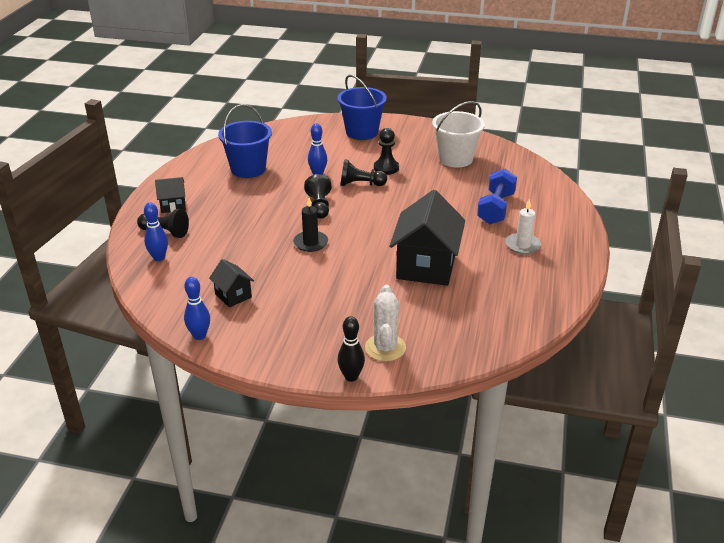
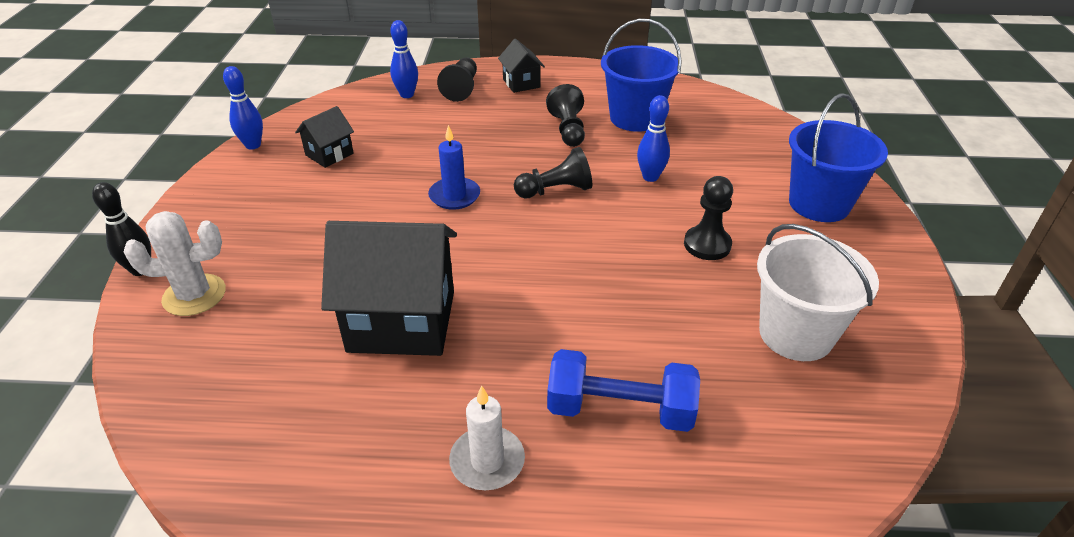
camera: 80 degrees right, 5 degrees up
(310, 243) = (454, 196): black candle -> blue candle
(360, 184) = (638, 222): black pawn -> black pawn (568, 130)

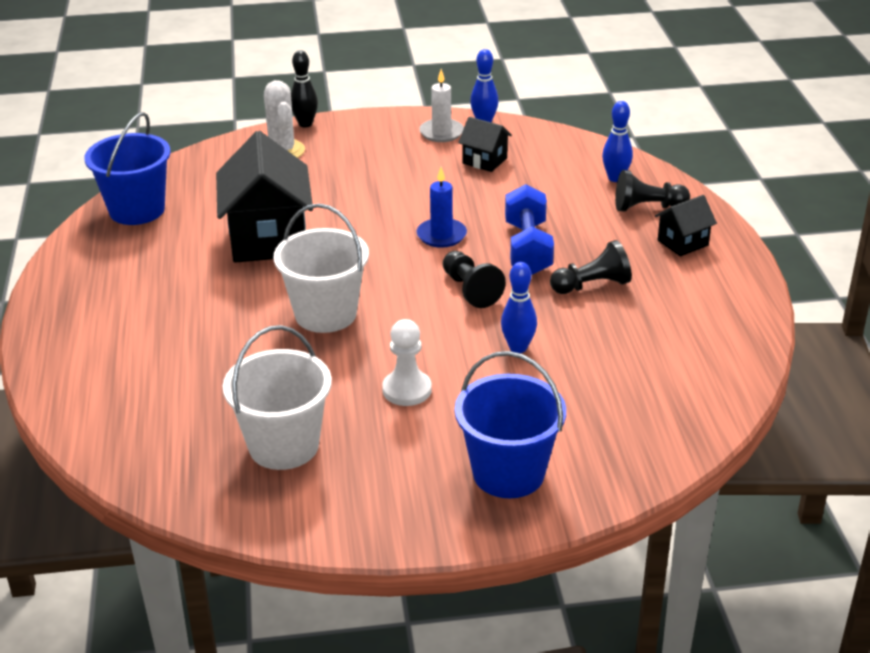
camera: 80 degrees right, 5 degrees down
(487, 461) = (136, 297): white candle -> white candle (441, 133)
(572, 286) = (325, 314): none -> white bucket
(620, 410) = (185, 350): blue dumbbell -> blue dumbbell (527, 248)
(635, 118) = (642, 329): blue bucket -> blue bucket (137, 210)
(707, 245) = (407, 390): black pawn -> white pawn

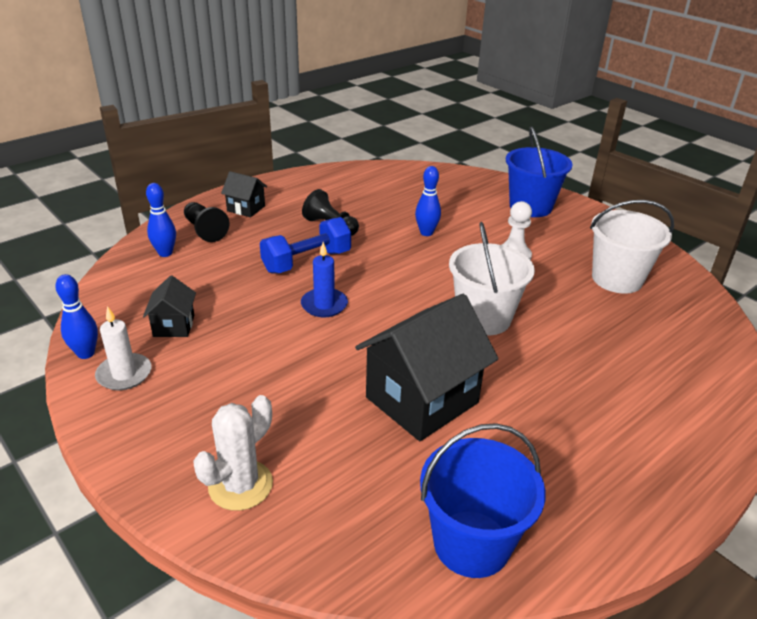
camera: 125 degrees left, 0 degrees up
(305, 124) = (154, 501): black bowling pin -> none
(470, 290) = (384, 268): black pawn -> none

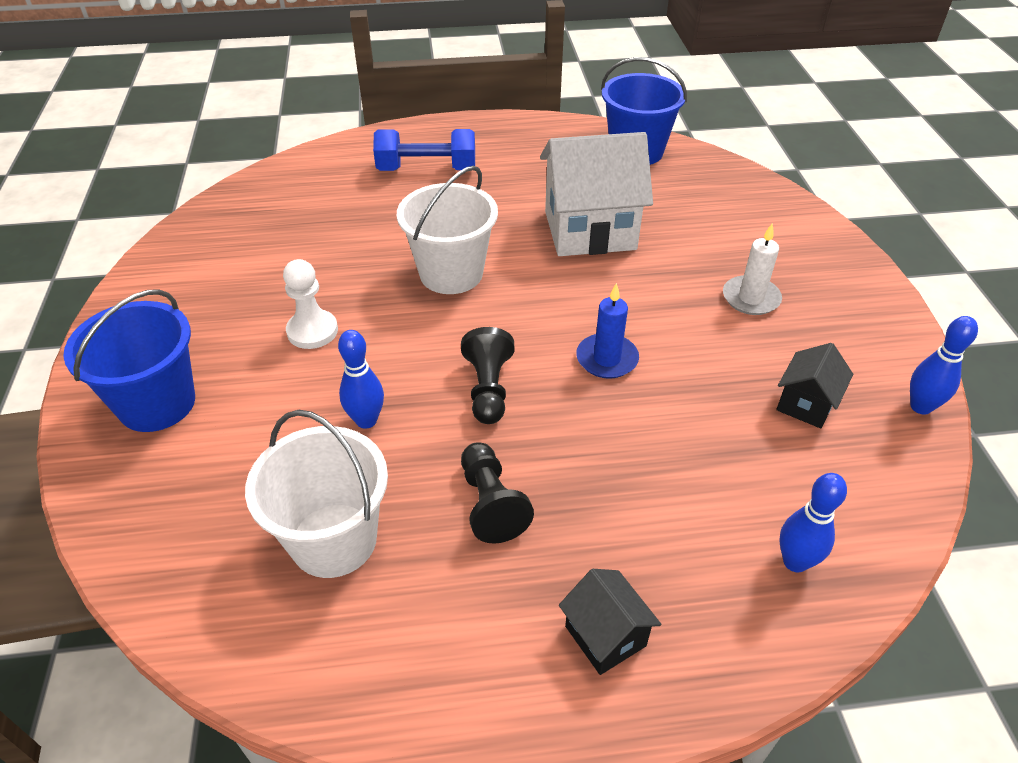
camera: 145 degrees left, 10 degrees up
(124, 374) = (872, 361): white candle -> white candle (751, 298)
(205, 230) = (709, 597): black pawn -> black pawn (488, 389)
(240, 485) = (778, 230): white cactus -> none
(307, 262) = (581, 440): blue dumbbell -> blue dumbbell (427, 169)
(422, 400) = (590, 230): black house -> white house
(617, 279) = (255, 257): white bucket -> white bucket (334, 540)

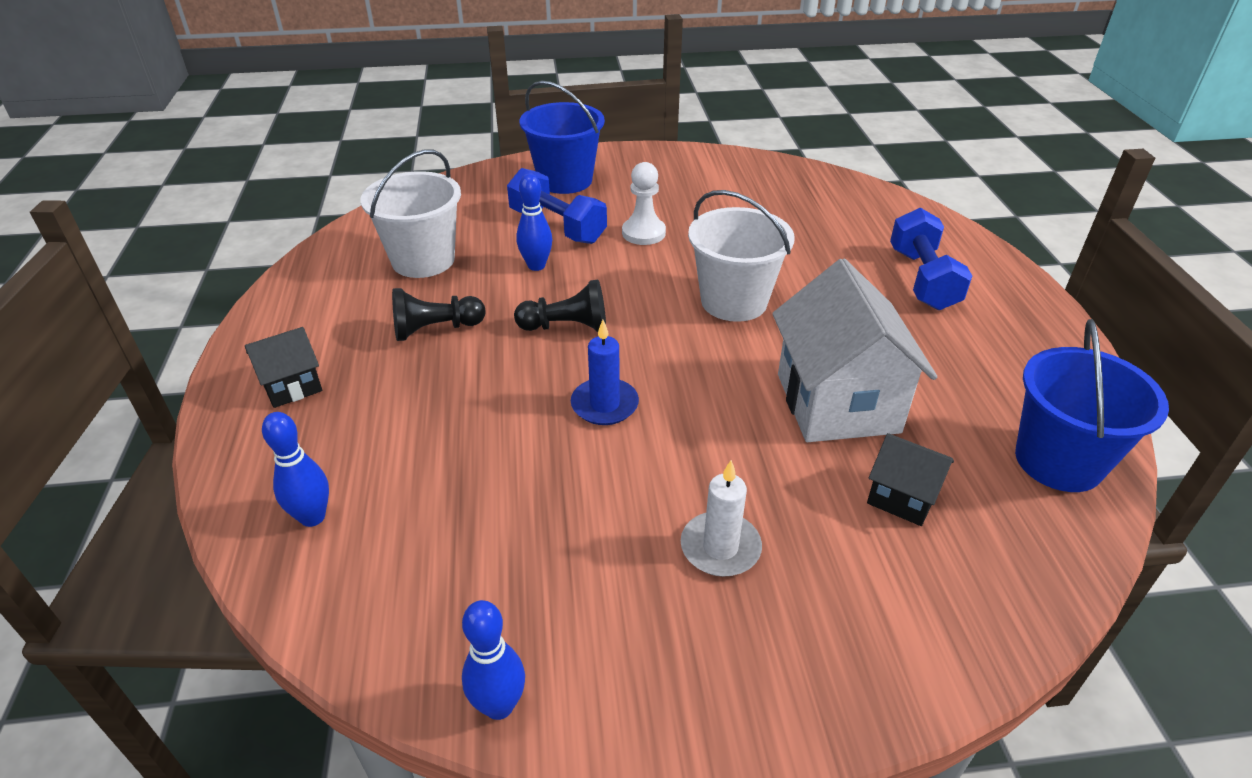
camera: 90 degrees right, 5 degrees down
(278, 406) = (557, 226): none -> blue dumbbell
(806, 404) = (519, 570): black house -> black house (902, 497)

